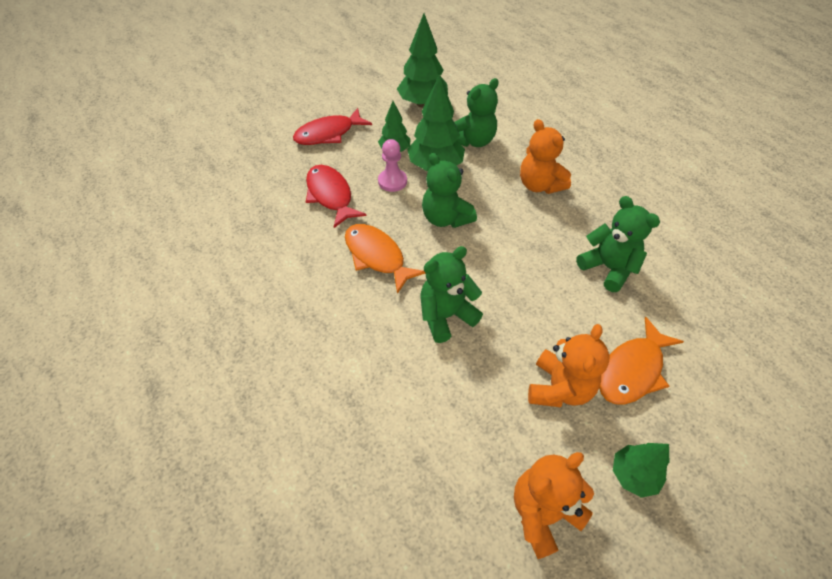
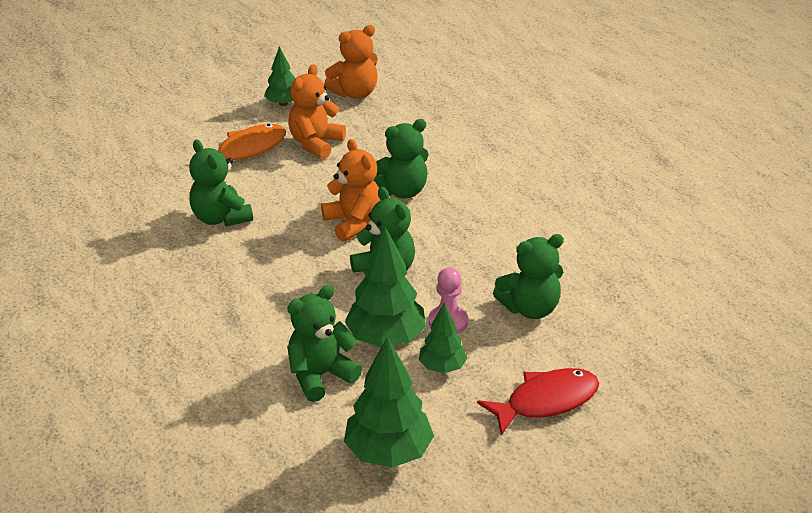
camera: 175 degrees left, 15 degrees down
(330, 195) = (530, 308): red fish -> green teddy bear
(377, 256) = (469, 241): orange fish -> none
(539, 185) = (252, 306): orange teddy bear -> orange teddy bear (353, 223)

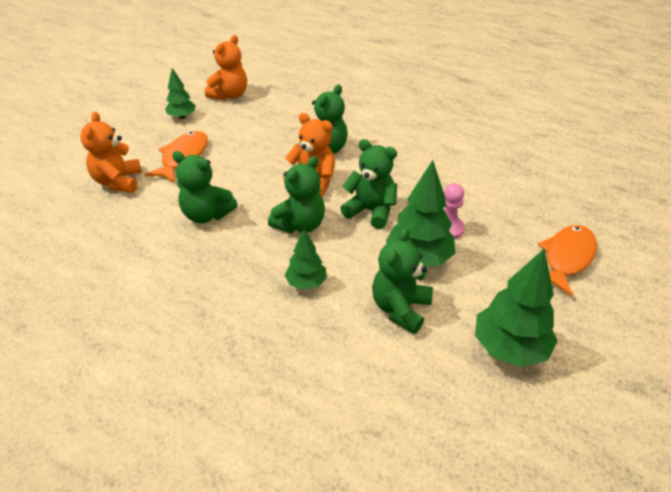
camera: 30 degrees left, 5 degrees up
(315, 143) = (232, 137): orange teddy bear -> orange teddy bear (118, 182)
(442, 367) = (477, 263): green tree -> green tree (306, 283)
(530, 308) = (489, 198): green teddy bear -> green teddy bear (300, 225)
(546, 401) = (566, 258): red fish -> orange fish

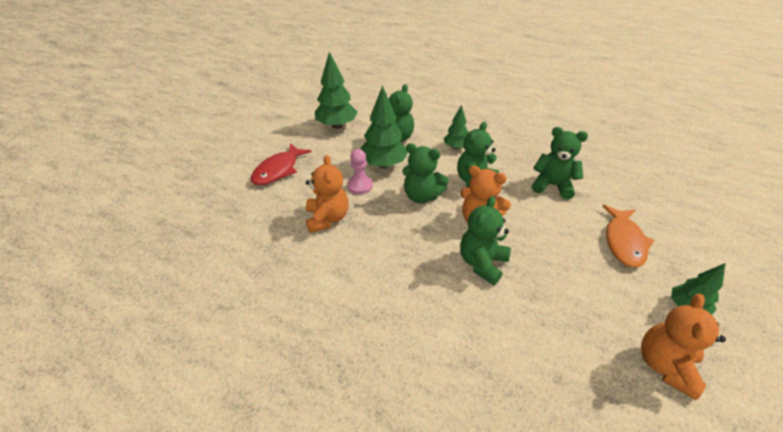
camera: 175 degrees right, 0 degrees up
(118, 182) = (655, 210): orange teddy bear -> orange teddy bear (327, 218)
(566, 258) = (278, 170): orange fish -> red fish

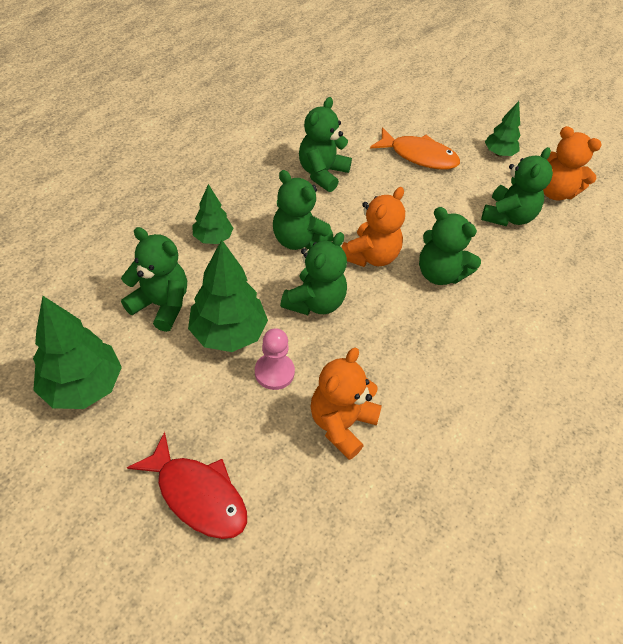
camera: 85 degrees left, 10 degrees up
(327, 218) = (341, 424): orange teddy bear -> orange teddy bear turned 60 degrees counterclockwise
(589, 315) = (508, 216): none -> green teddy bear

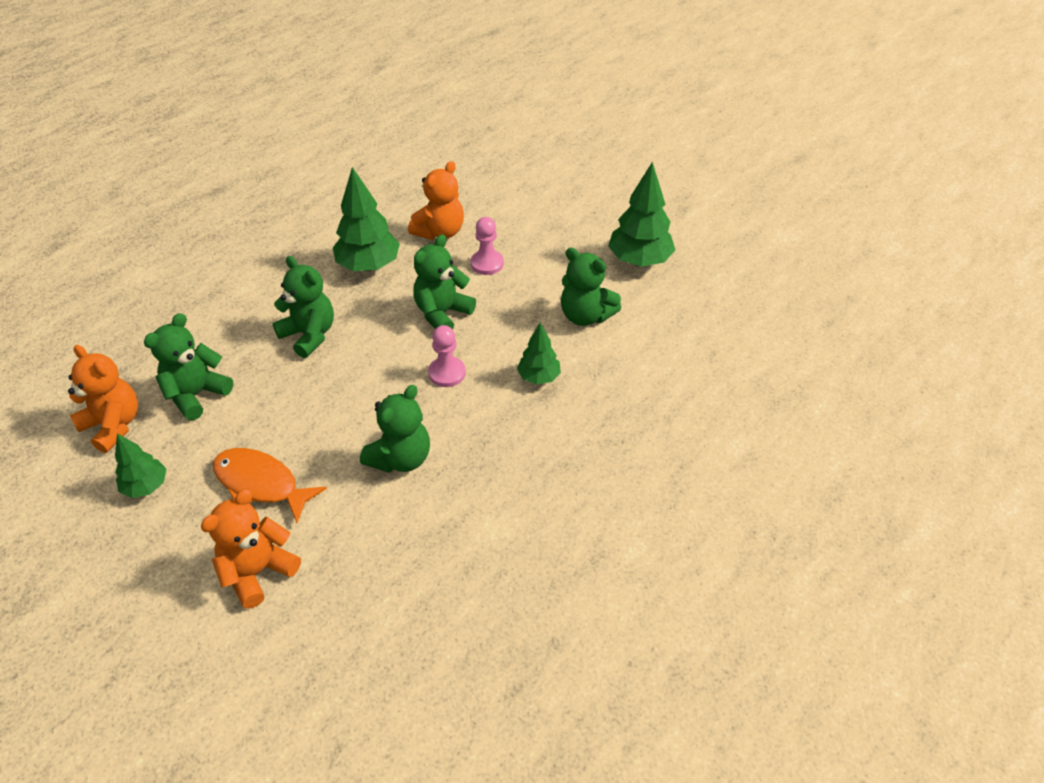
camera: 170 degrees left, 5 degrees down
(197, 494) = (546, 202): red fish -> none
(228, 333) = (524, 291): green tree -> green tree (369, 265)
(298, 240) = (447, 373): green teddy bear -> pink pawn
(370, 256) = (374, 354): orange teddy bear -> orange teddy bear (258, 571)

